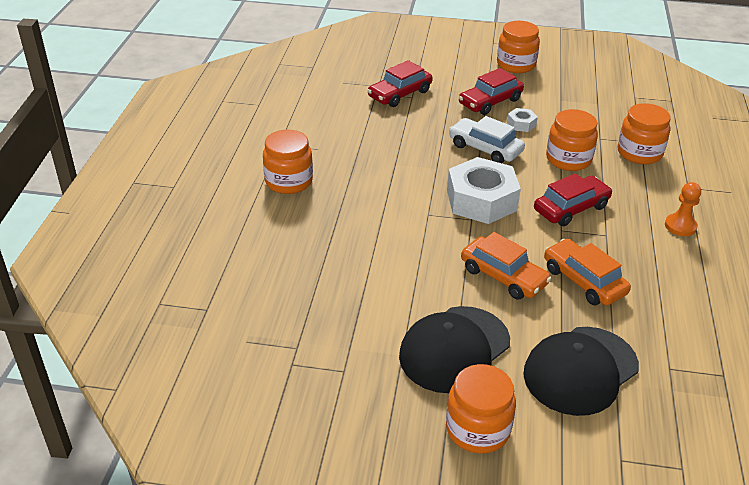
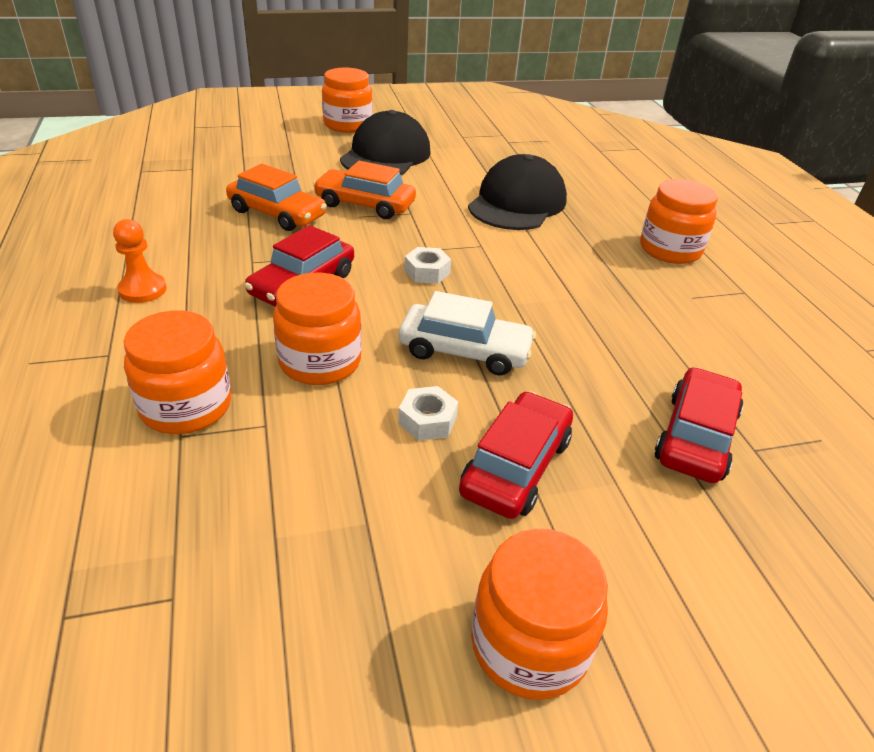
camera: 155 degrees right, 0 degrees up
(481, 200) = (427, 272): white nut -> white nut, size x0.44
(580, 370) = (274, 157): black cap -> black cap (517, 203)

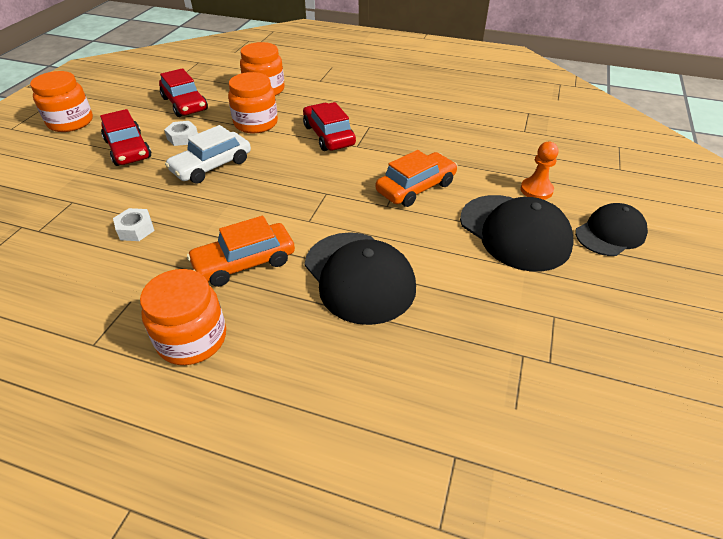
camera: 125 degrees right, 5 degrees up
(143, 290) = (367, 93): orange pawn -> orange pawn (536, 190)
(277, 213) = (426, 147): orange car -> orange car (244, 262)
(347, 125) = (610, 233): orange jar -> black cap
(427, 272) = (298, 182): white nut -> white nut (136, 229)
(696, 437) = (57, 210): red car -> red car (185, 104)

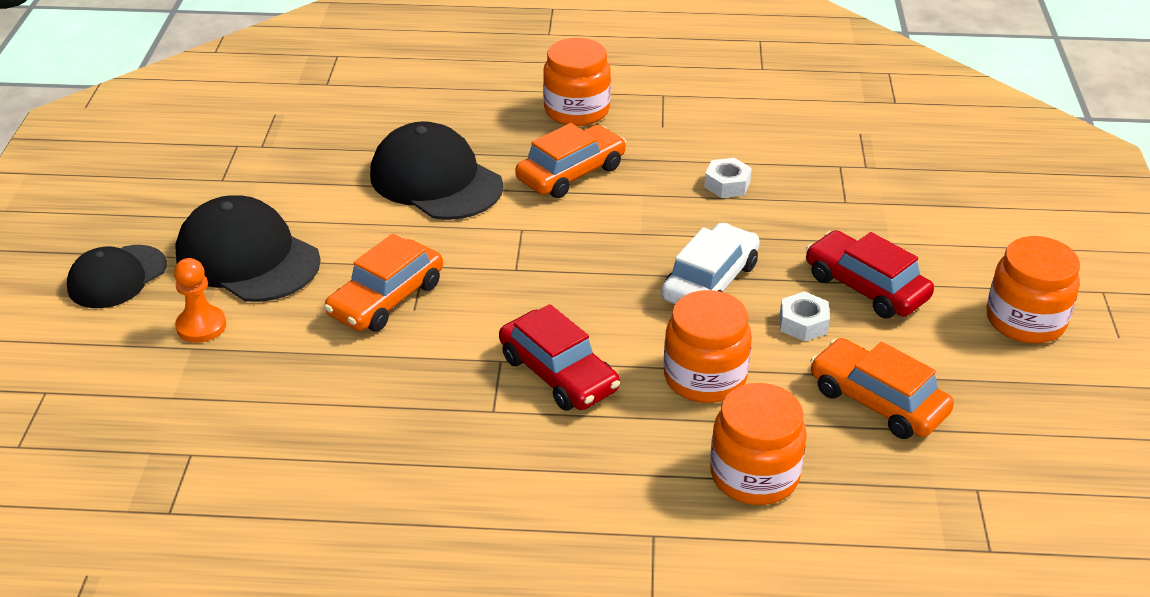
camera: 165 degrees right, 5 degrees down
(185, 104) = (878, 401): red car -> orange car

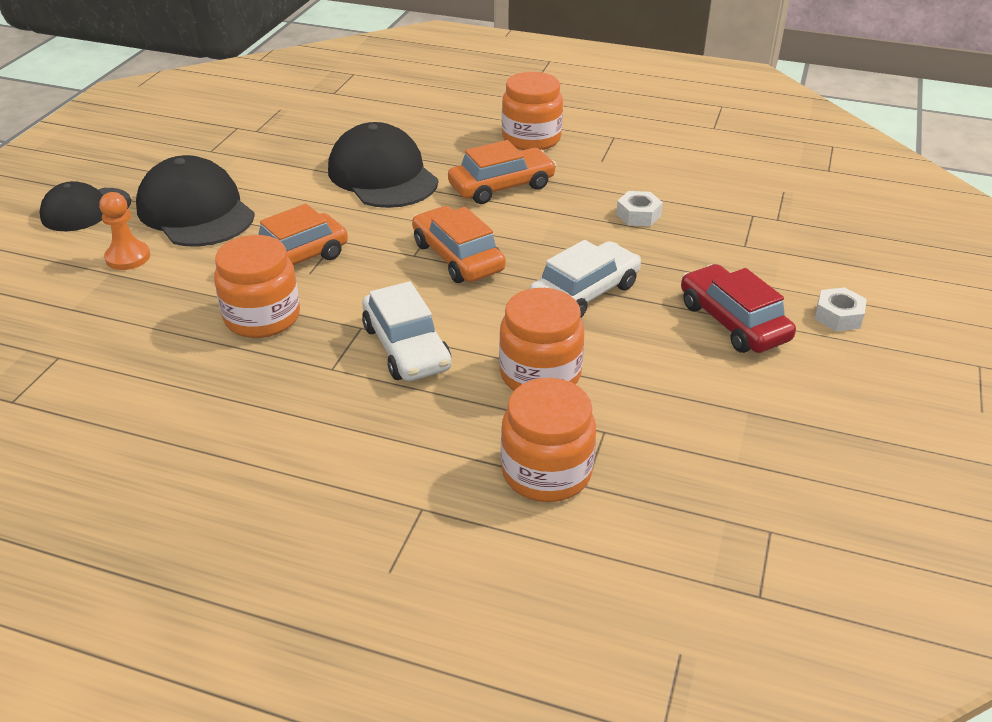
camera: 15 degrees right, 0 degrees up
(558, 373) = (406, 347): red car -> white car
(803, 323) = (657, 343): white nut -> white nut (838, 316)
(878, 401) = (701, 426): orange car -> orange car (458, 257)
(1025, 320) = (885, 378): orange jar -> orange jar (262, 317)

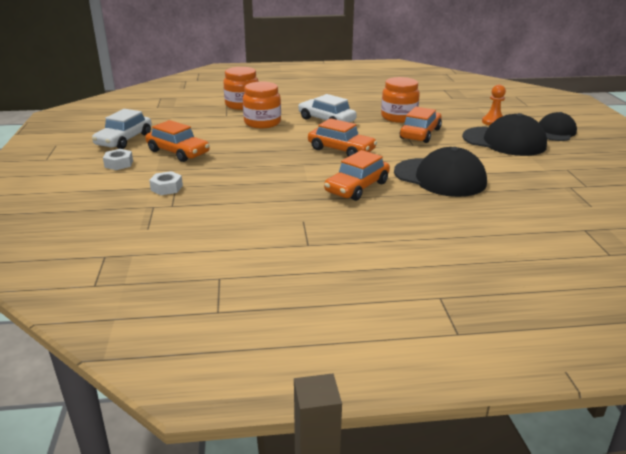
camera: 155 degrees right, 10 degrees down
(531, 139) = (373, 226): orange jar -> none
(584, 293) = (261, 149): white car -> white car (124, 140)
(638, 215) = (252, 189): white nut -> white nut (167, 188)
(733, 321) = (178, 152): red car -> orange car

